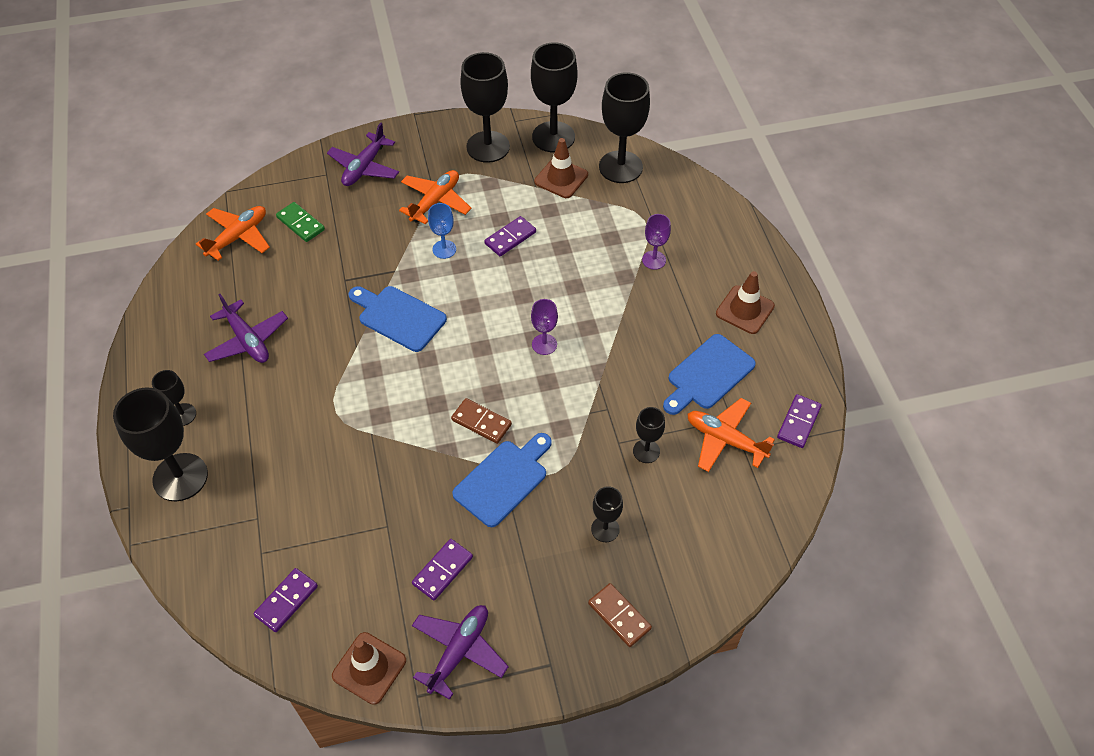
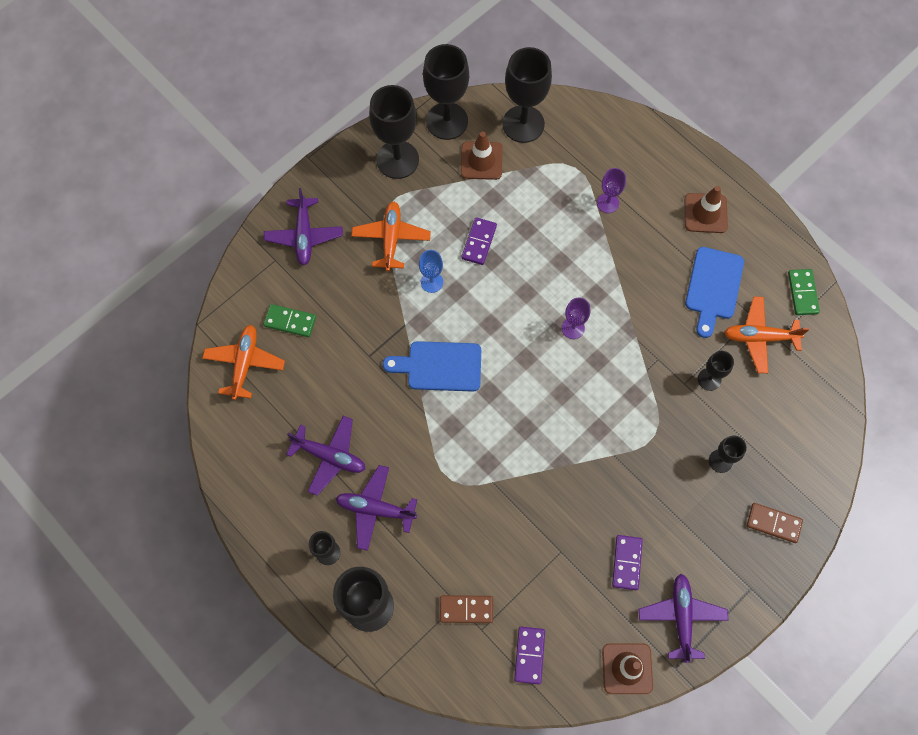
camera: 30 degrees left, 15 degrees up
(251, 401) = (375, 509): none -> purple plane
(481, 422) = (571, 424): brown domino -> brown domino (466, 609)
(503, 480) = (621, 463): blue cutting board -> none
(798, 422) = (802, 293): purple domino -> green domino

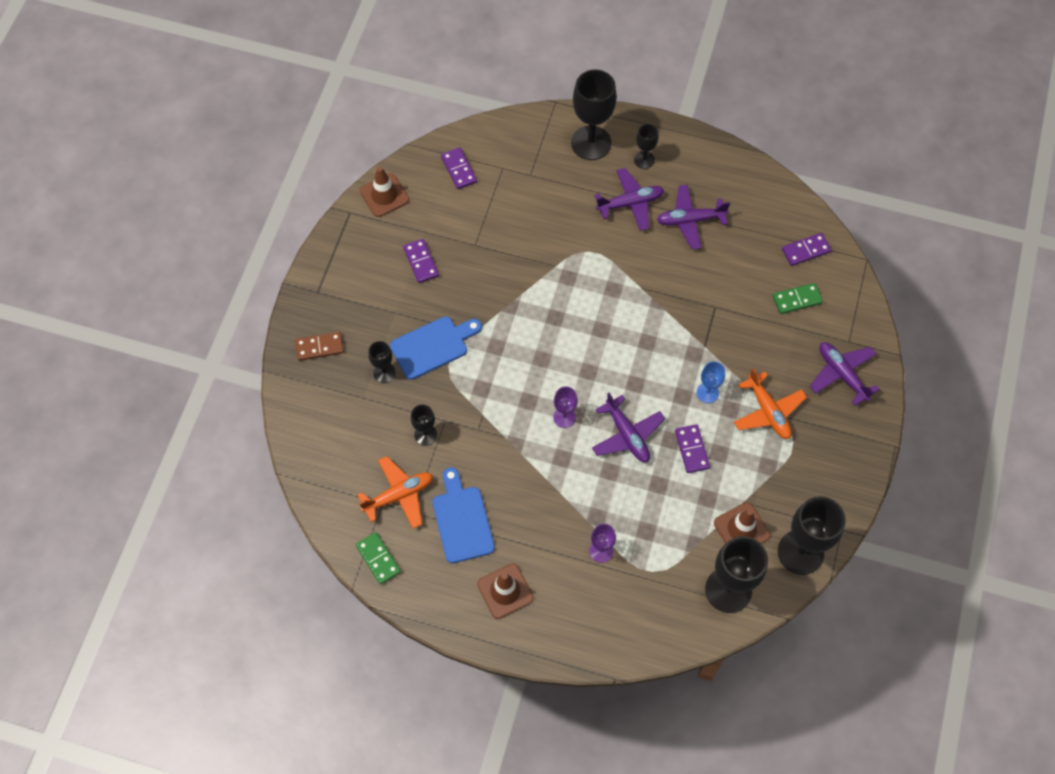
camera: 150 degrees right, 5 degrees down
(245, 364) = (806, 250): orange plane -> purple domino
(397, 159) = (816, 487): black goblet -> none
(439, 366) = (653, 328): blue cutting board -> blue cutting board (432, 346)
(466, 609) = (521, 175): brown domino -> none
(681, 617) = (361, 246): purple plane -> purple plane (627, 435)

